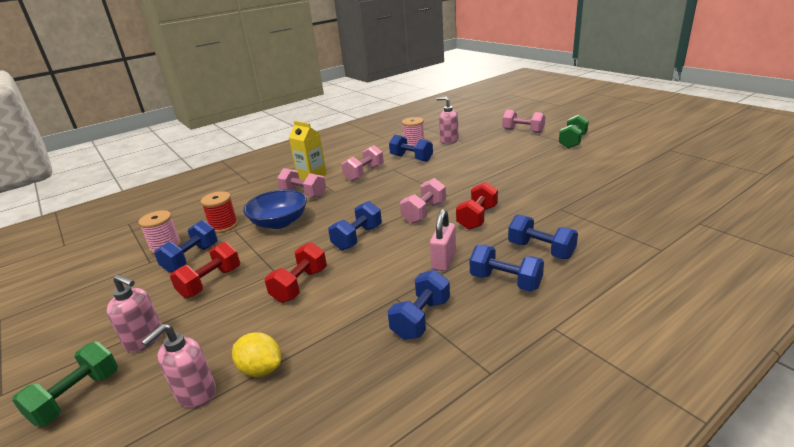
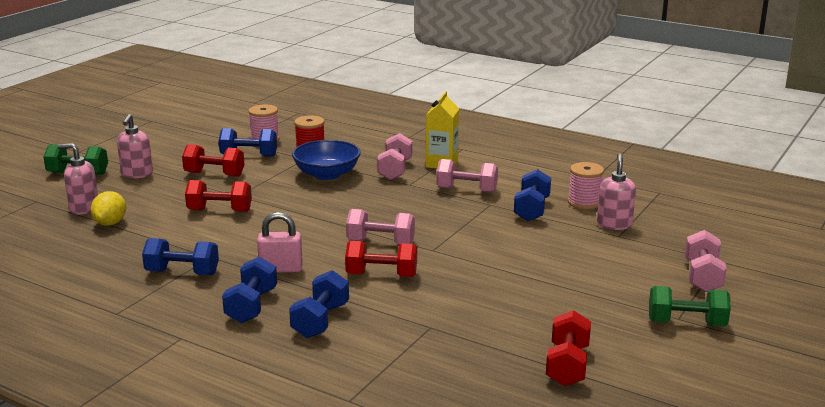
camera: 65 degrees right, 5 degrees down
(357, 238) = (310, 218): blue dumbbell -> none
(615, 175) = (567, 365): none -> red dumbbell

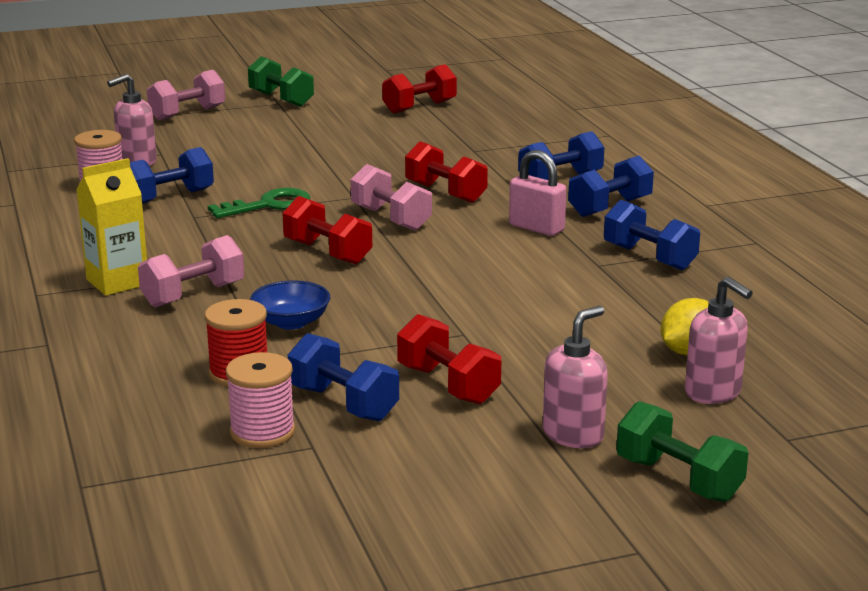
camera: 140 degrees left, 0 degrees up
(220, 211) = (517, 318): red dumbbell -> red dumbbell (327, 252)
(327, 174) = (291, 322): blue bowl -> blue bowl, size x0.65
(466, 190) = (177, 239): pink dumbbell -> none
(468, 225) = (269, 205): none -> green key

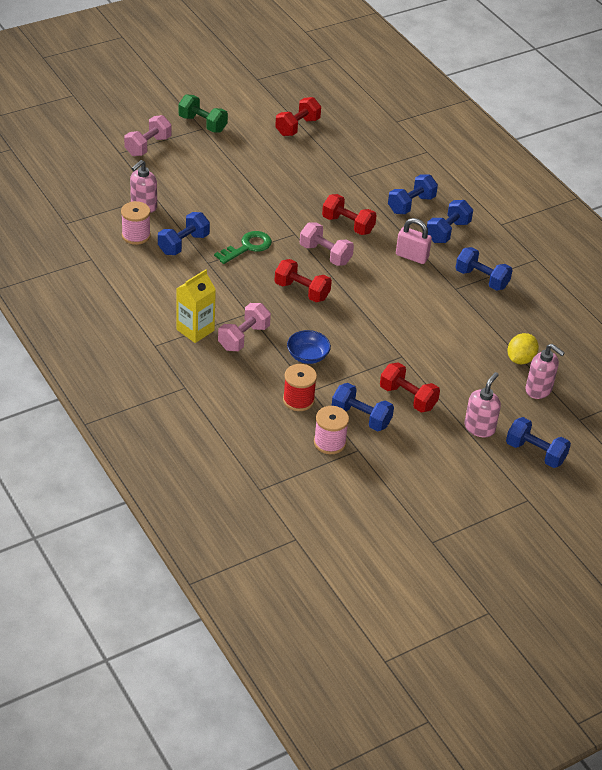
camera: 15 degrees left, 20 degrees up
(678, 479) = (535, 453): green dumbbell -> blue dumbbell

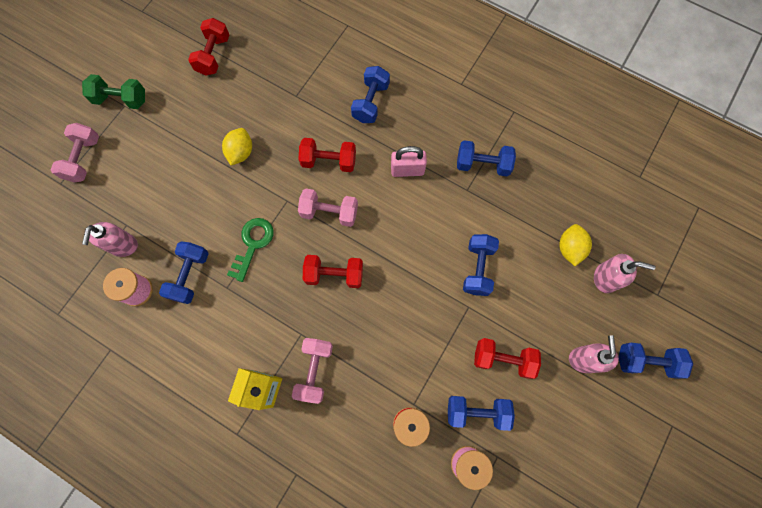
camera: 25 degrees left, 30 degrees up
(277, 191) = (241, 152): none -> yellow lemon
(307, 356) = (386, 359): blue bowl -> none
(447, 232) = (421, 120): blue dumbbell -> blue dumbbell (478, 268)

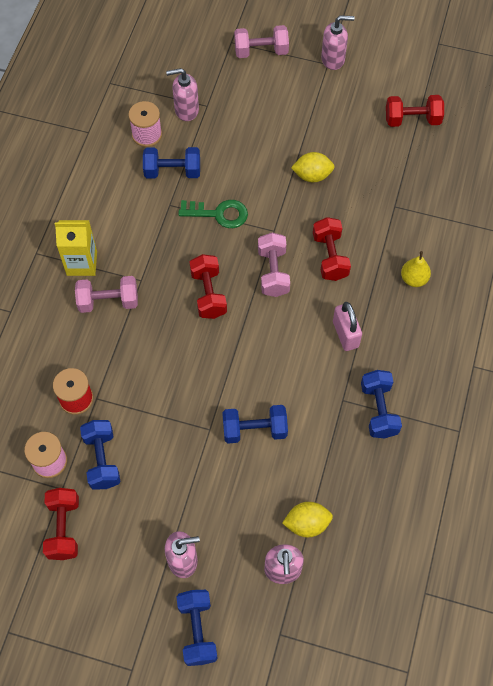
camera: 75 degrees right, 10 degrees down
(121, 99) = (333, 59): green dumbbell -> pink soap dispenser
(370, 102) = (414, 279): blue dumbbell -> yellow pear
(503, 359) = (162, 475): red dumbbell -> red dumbbell (64, 528)

